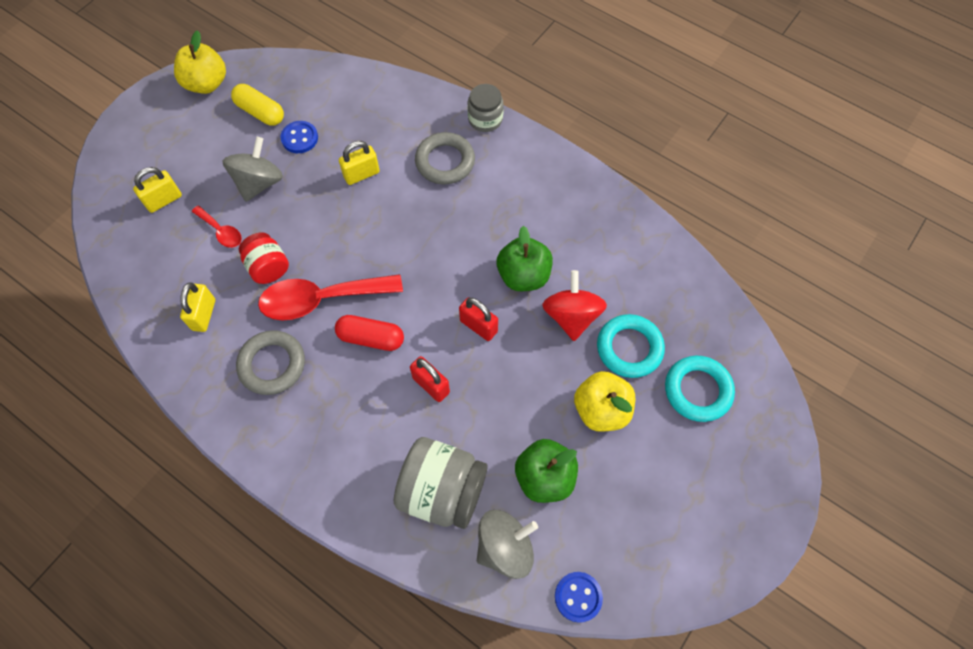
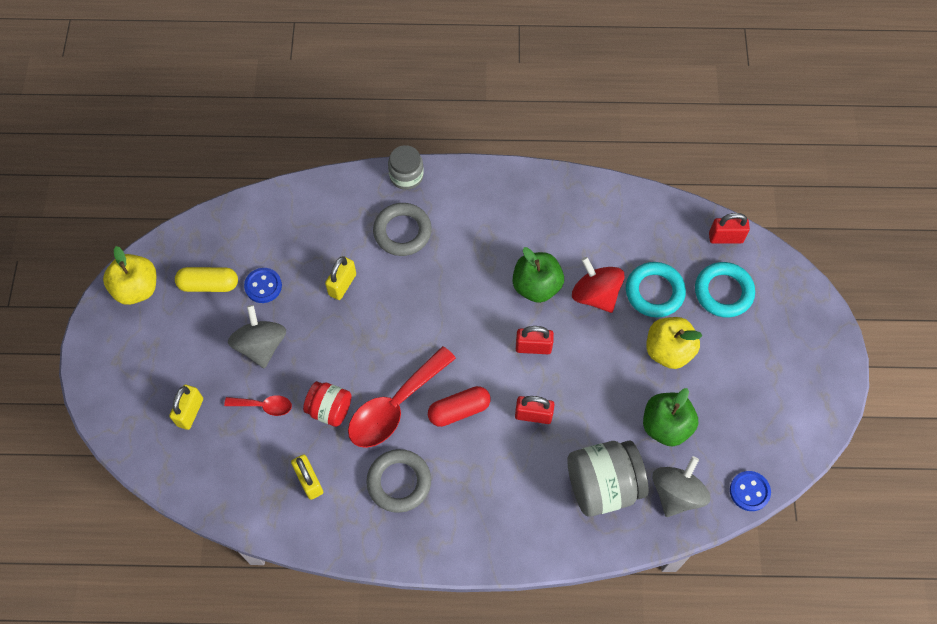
camera: 35 degrees left, 0 degrees up
(738, 342) = (725, 238): none -> red padlock

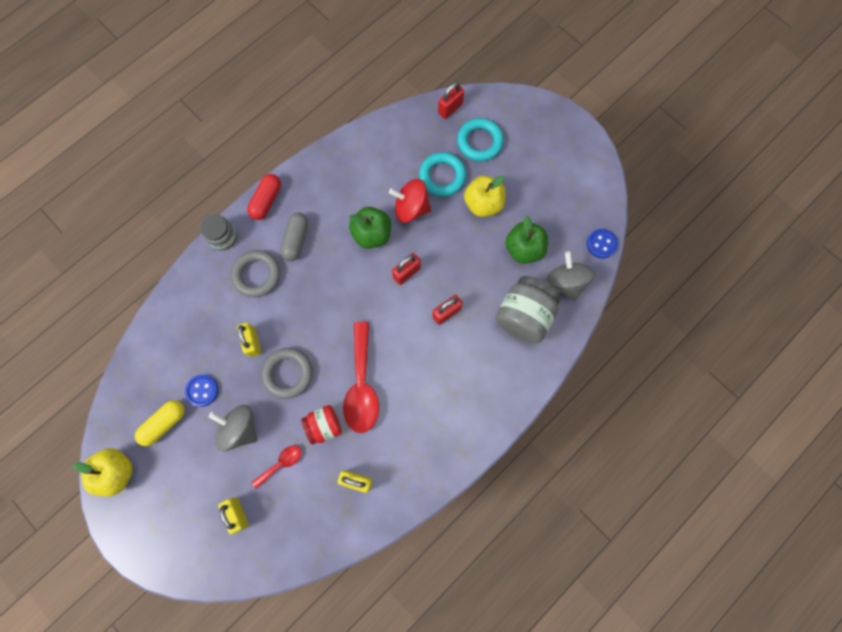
camera: 45 degrees left, 10 degrees up
(399, 482) = (410, 427): grey ring -> grey ring (288, 373)
(459, 410) = (401, 351): red capsule -> red capsule (266, 201)
(465, 232) = (296, 240): none -> grey capsule

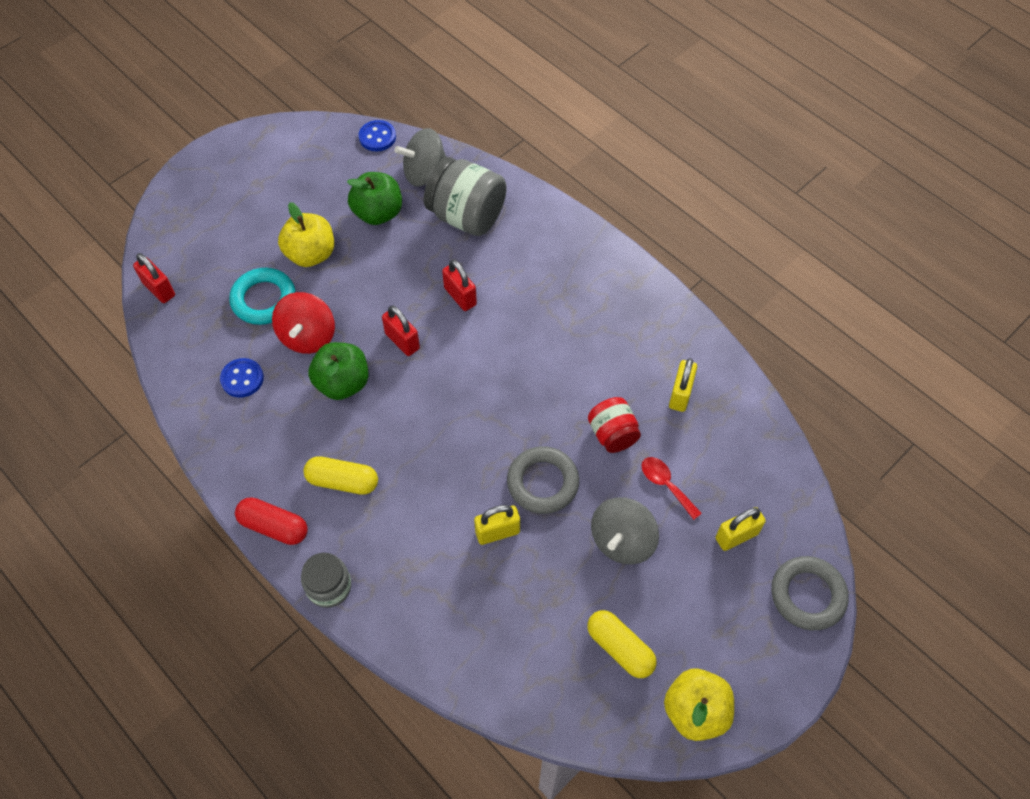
camera: 90 degrees left, 15 degrees down
(202, 390) = (570, 597): blue button -> blue button (242, 379)
(257, 275) = (394, 533): grey ring -> grey ring (807, 595)
(296, 240) = (342, 481): grey capsule -> yellow capsule
(361, 385) = (557, 391): red spoon -> none
(479, 142) = (218, 256): turquoise ring -> none

